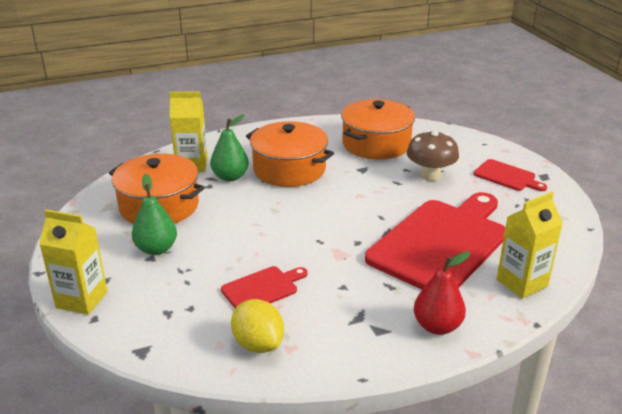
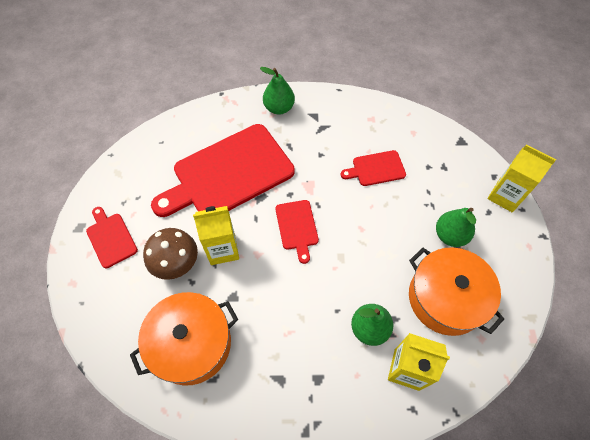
camera: 160 degrees left, 30 degrees up
(258, 344) = (390, 126): yellow lemon -> none
(289, 169) = (305, 323): orange pot -> none
(332, 220) = (297, 227): none -> red cutting board
(437, 326) = (279, 108): red pear -> green pear
(522, 283) = (203, 123): yellow carton -> yellow carton (223, 249)

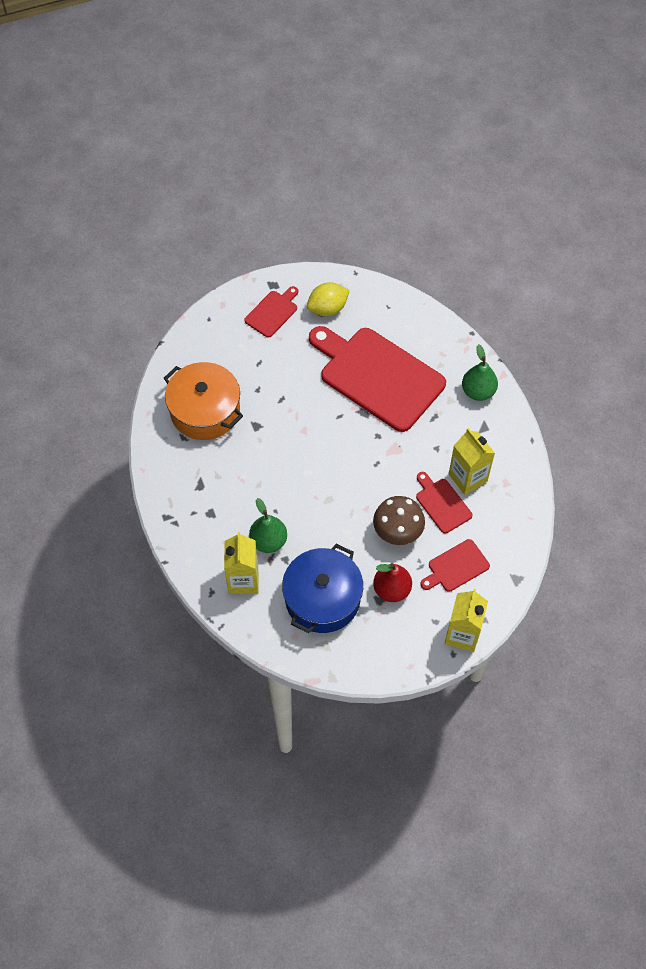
camera: 70 degrees right, 0 degrees up
(135, 189) = (327, 308): none -> yellow lemon
(176, 263) = (269, 371): brown mushroom -> brown mushroom (397, 531)
(223, 249) = (297, 401): yellow carton -> yellow carton (467, 477)
(297, 227) = (344, 453): red cutting board -> red cutting board (456, 567)
(446, 298) = (322, 598): orange pot -> blue pot
(450, 235) = (391, 589): green pear -> red pear

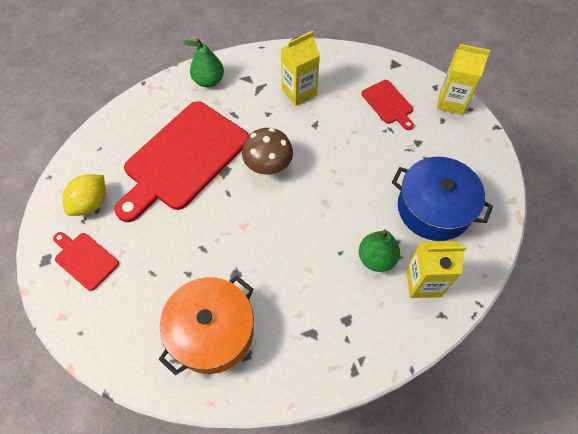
camera: 90 degrees left, 0 degrees up
(327, 308) = (91, 203): yellow lemon -> yellow lemon turned 60 degrees clockwise
(391, 589) = (416, 152): red pear -> none
(397, 531) = (357, 146): brown mushroom -> brown mushroom (268, 166)
(442, 503) = (326, 111): red cutting board -> none

